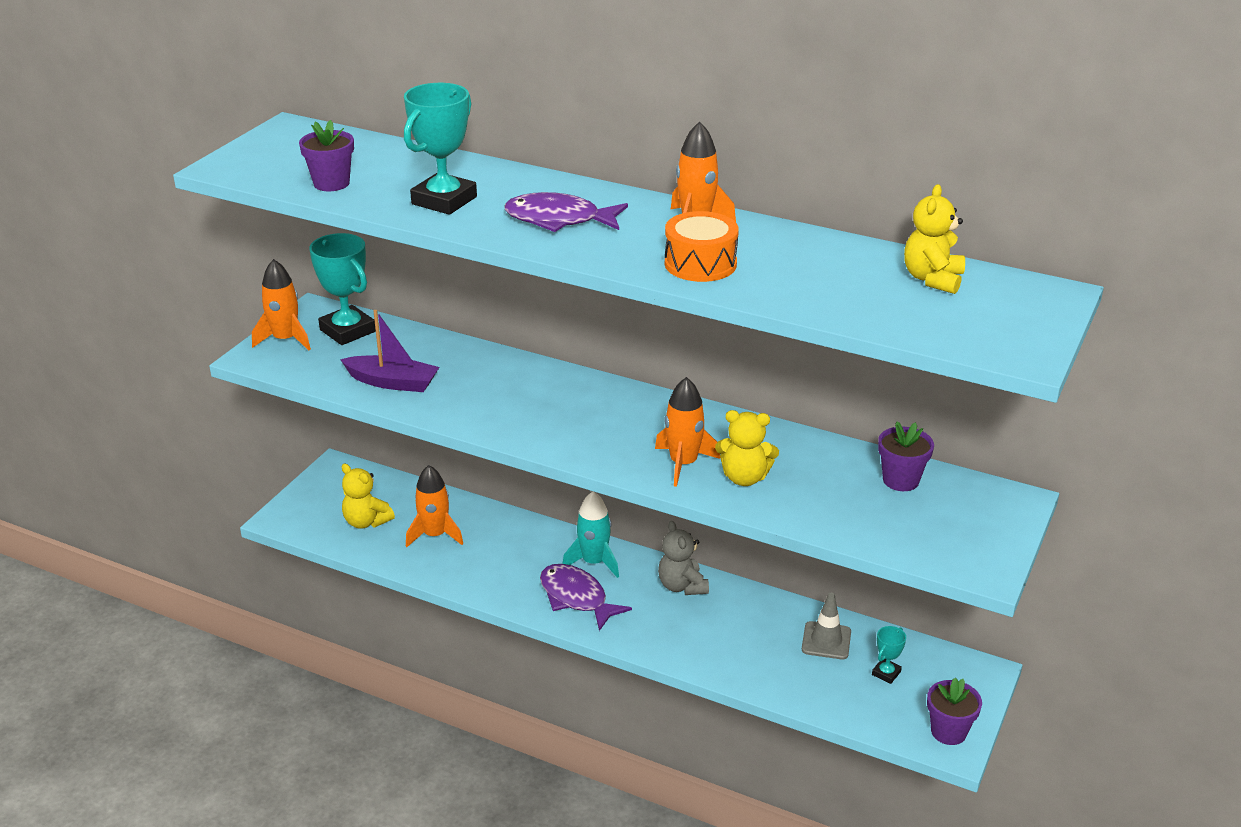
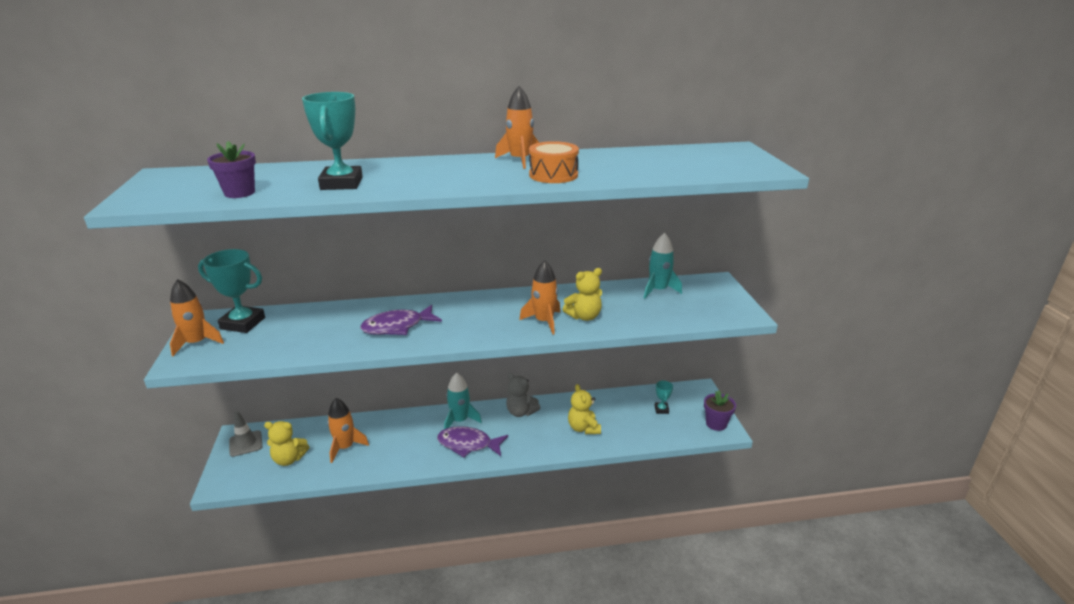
camera: 35 degrees left, 5 degrees down
(393, 382) = (309, 341): purple boat -> none
(559, 220) = (435, 176): purple fish -> purple fish (397, 327)
(826, 641) = (619, 407): grey traffic cone -> grey traffic cone (245, 443)
(901, 480) = (658, 290): purple flower pot -> turquoise rocket
(932, 279) = (677, 154): yellow teddy bear -> yellow teddy bear (583, 428)

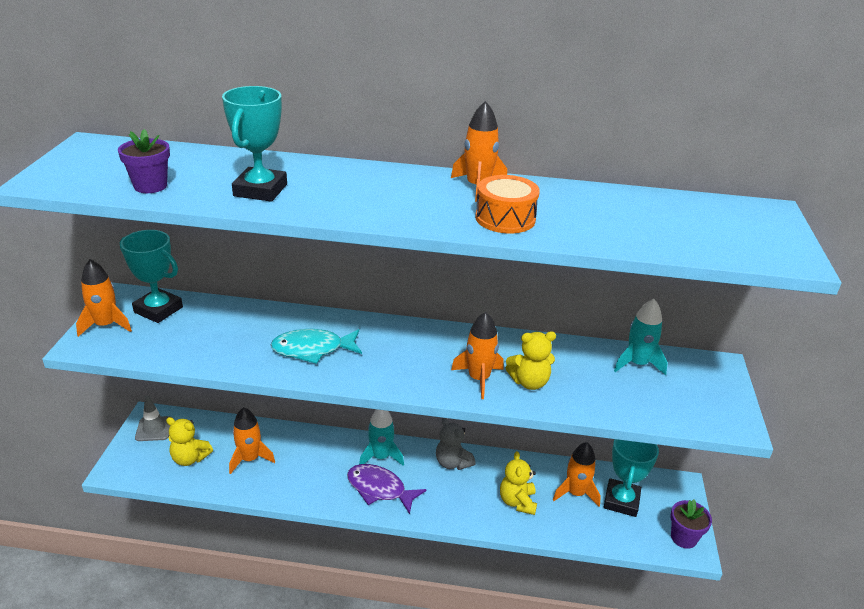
camera: 15 degrees right, 5 degrees up
(397, 327) = (312, 349): purple fish -> turquoise fish
(625, 412) = (575, 493): none -> orange rocket
(661, 409) = (621, 501): turquoise trophy -> turquoise trophy, size x2.04

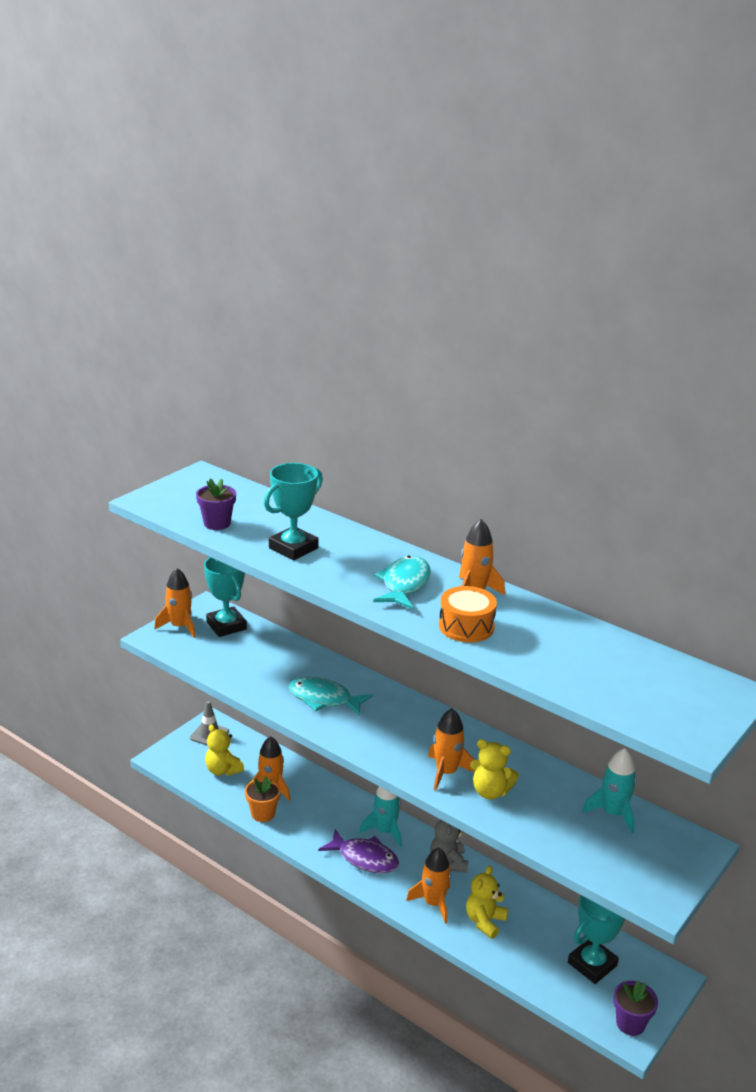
camera: 30 degrees right, 5 degrees down
(257, 485) = (263, 813): none -> orange flower pot
(379, 489) = (364, 858): purple fish -> purple fish turned 150 degrees clockwise
(407, 196) = (404, 584): none -> turquoise fish
(575, 493) = (550, 938): orange rocket -> orange rocket (433, 903)

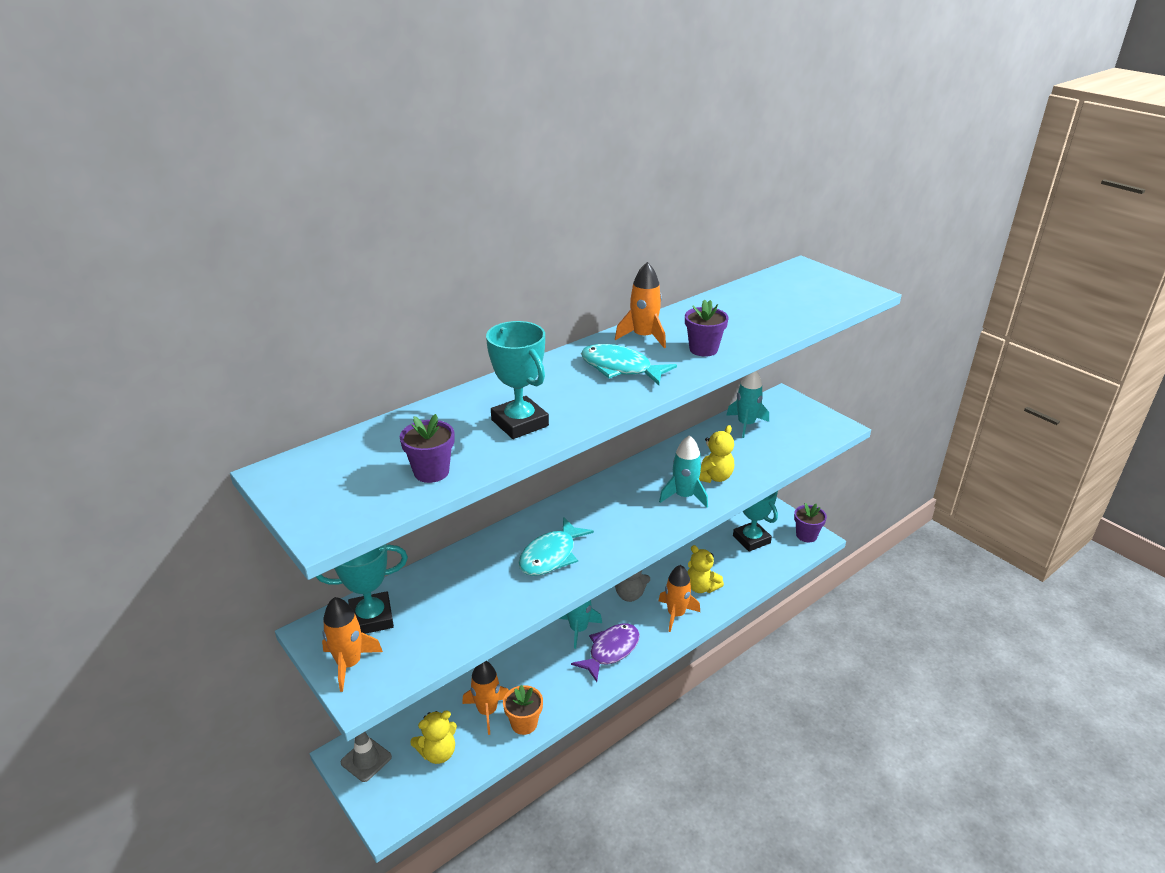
camera: 75 degrees left, 5 degrees up
(446, 772) = (684, 496): orange rocket -> turquoise rocket
(466, 626) = (703, 349): orange drum -> purple flower pot

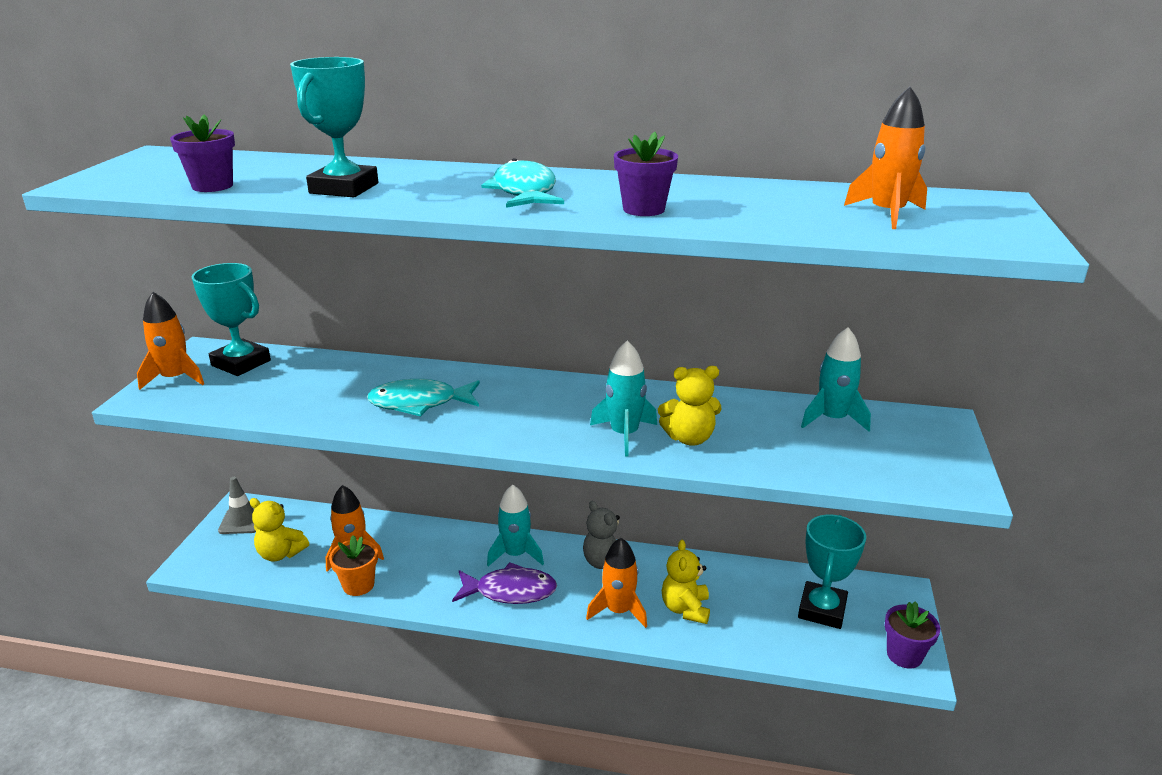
camera: 50 degrees right, 5 degrees down
(644, 337) = (615, 183): orange rocket -> orange rocket (887, 214)

